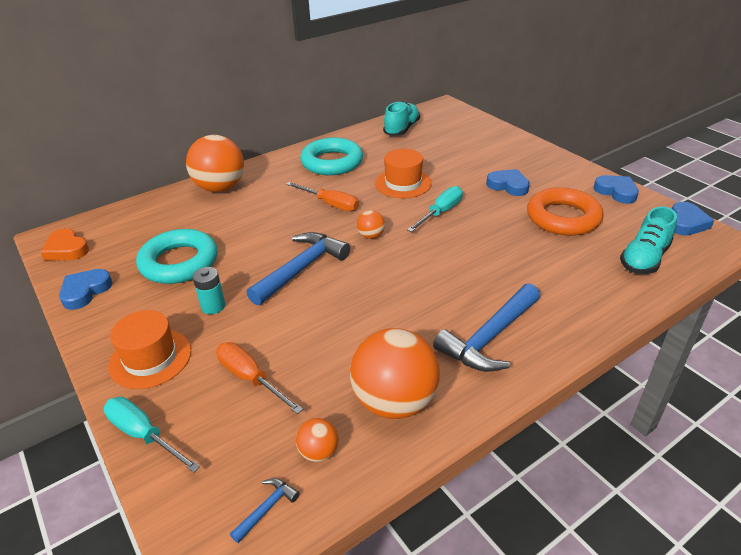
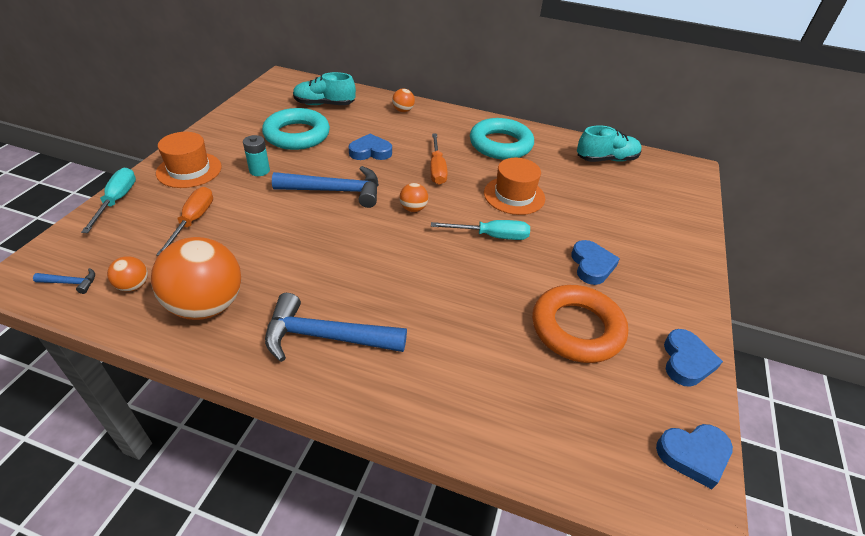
camera: 50 degrees right, 5 degrees up
(66, 249) = (275, 88): orange heart -> none
(85, 291) = (238, 115): blue heart -> blue heart (370, 152)
(220, 188) = (403, 110): orange ball -> orange ball, size x0.45
(644, 259) = (566, 428): turquoise shoe -> turquoise shoe (324, 104)

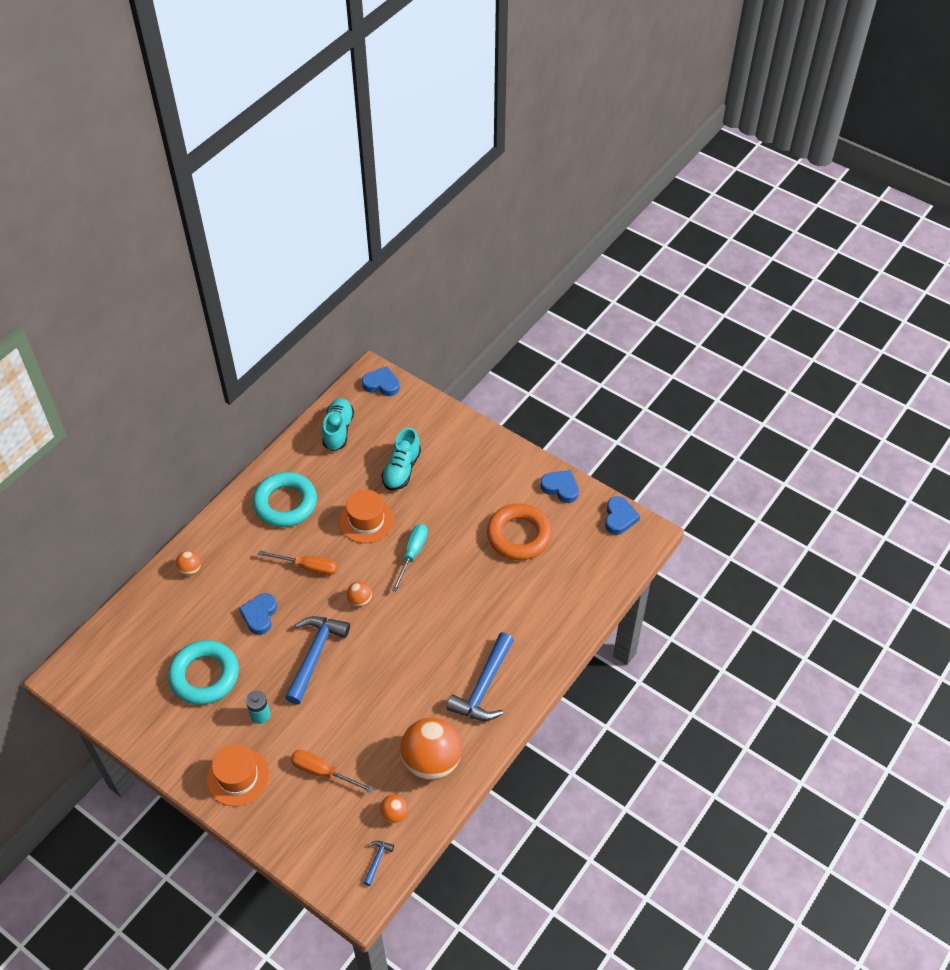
camera: 70 degrees left, 10 degrees up
(117, 200) = (270, 837): turquoise screwdriver -> none
(324, 104) = (148, 641): turquoise shoe -> turquoise shoe (401, 470)
(591, 265) = (464, 501): blue heart -> blue heart (381, 384)

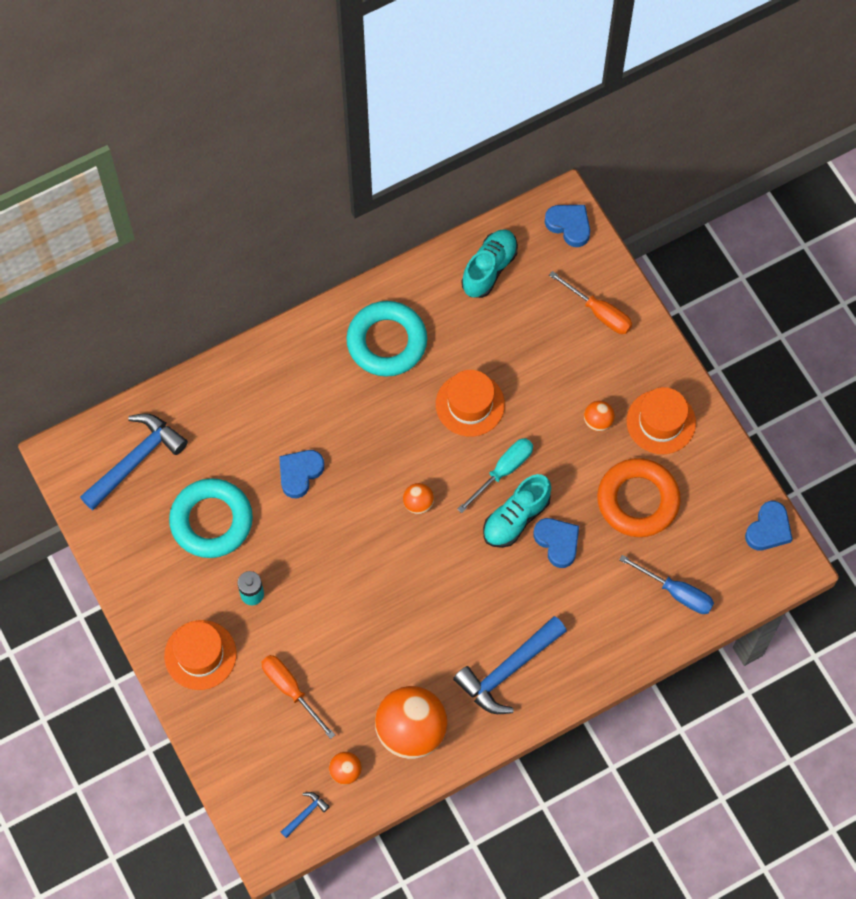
camera: 25 degrees right, 15 degrees up
(190, 569) = (246, 382): orange ball -> orange ball (598, 421)
(308, 567) = (378, 436): orange screwdriver -> orange screwdriver (599, 312)
(315, 655) = (340, 549): blue hammer -> blue hammer (136, 460)
(401, 470) = (540, 354): turquoise shoe -> turquoise shoe (516, 518)
(508, 480) = (661, 422): none -> orange hat
(560, 488) = (718, 459): blue heart -> blue heart (557, 542)
(578, 584) = (676, 592): none -> blue screwdriver

